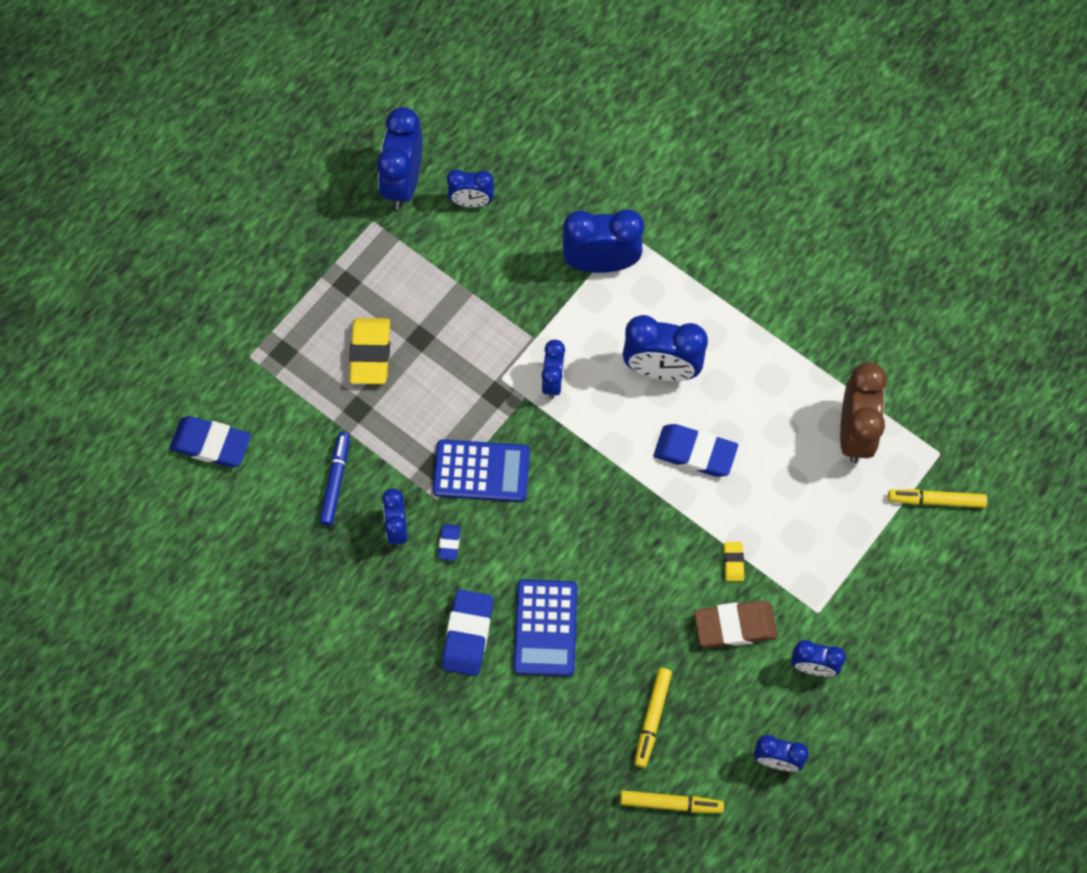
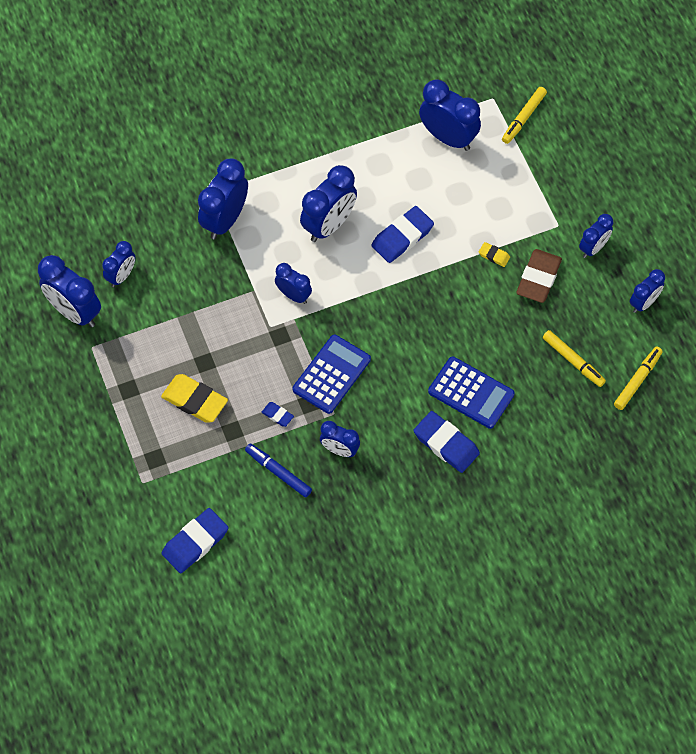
camera: 60 degrees left, 5 degrees down
(449, 543) = (372, 422): blue eraser -> blue eraser (277, 415)
(854, 433) = (448, 137): brown clock -> blue clock

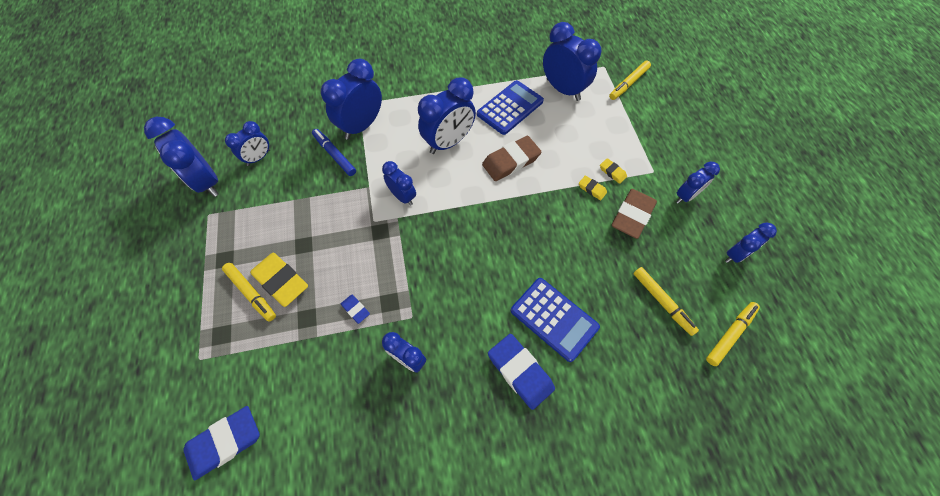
camera: 10 degrees right, 0 degrees up
(169, 417) = (251, 293): none -> yellow marker
(278, 472) = (338, 373): blue marker -> blue marker (335, 155)
(331, 374) = (419, 276): blue calculator -> blue calculator (510, 108)
(402, 237) = (511, 161): blue eraser -> brown eraser
(514, 233) = (612, 172): none -> yellow eraser

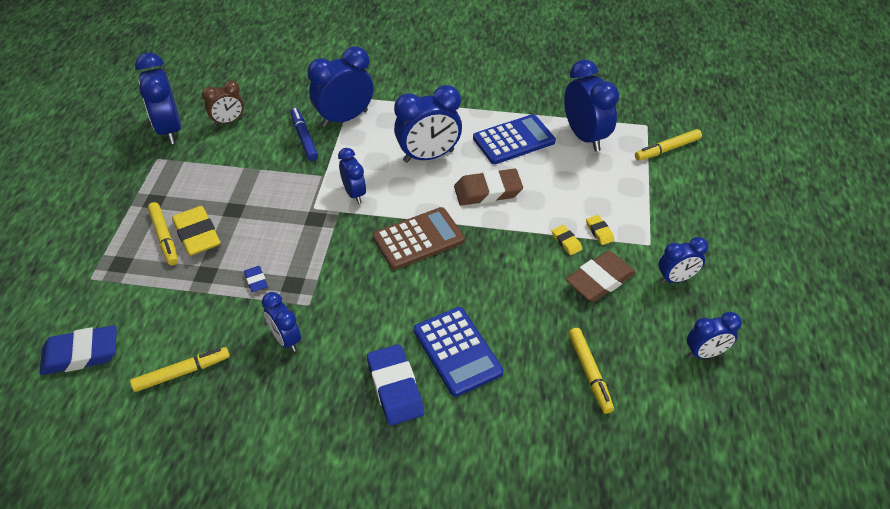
camera: 20 degrees right, 15 degrees down
(259, 158) = (228, 121): blue clock -> brown clock
(475, 223) = (418, 239): none -> brown calculator
(730, 334) = (654, 429): yellow marker -> yellow marker (182, 373)

